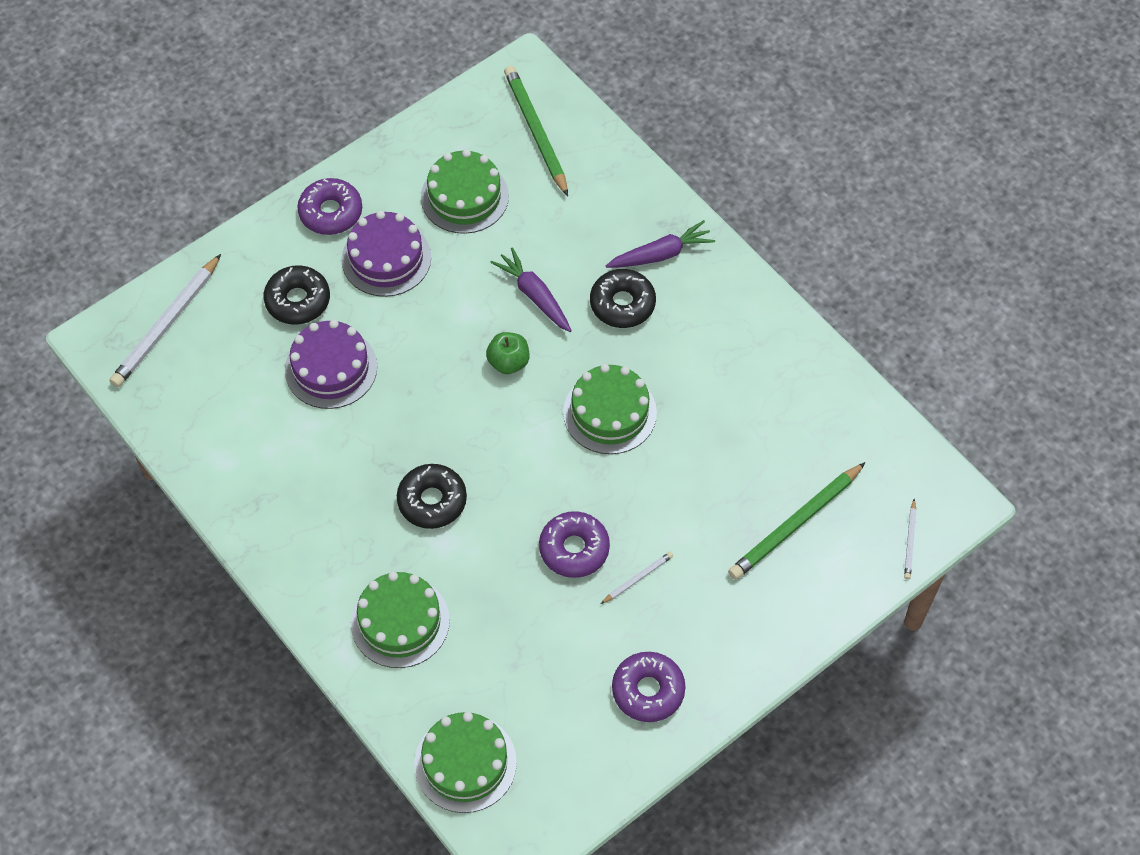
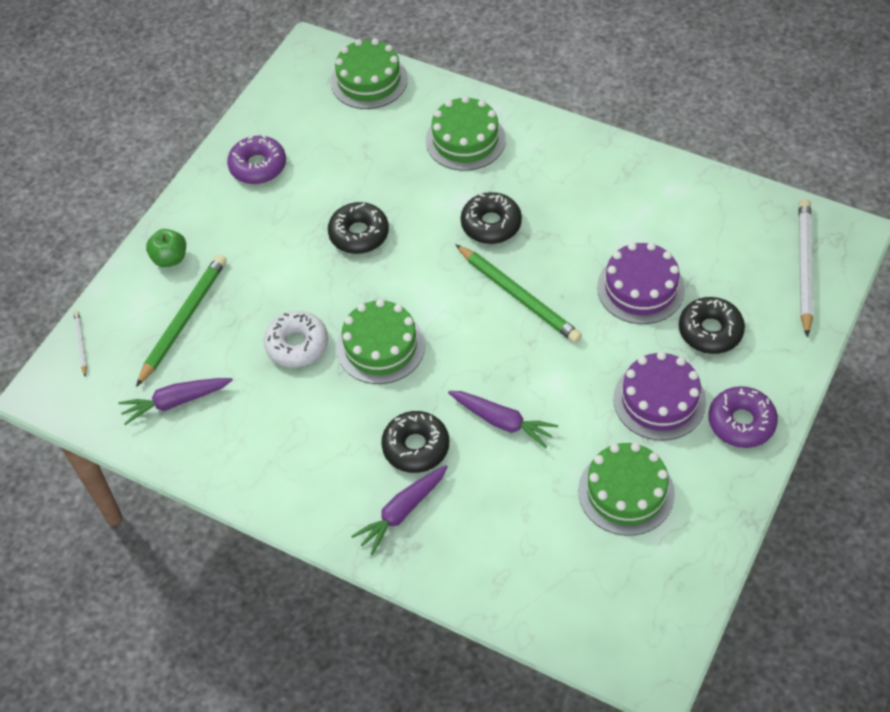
camera: 160 degrees right, 5 degrees down
(508, 362) = (491, 353): green apple -> green apple (170, 258)
(536, 132) = (597, 596): green pencil -> green pencil (518, 296)
(574, 549) = (359, 234): purple donut -> black donut
(638, 578) = (298, 233): white pencil -> none
(690, 448) = (297, 344): none -> white donut
(830, 437) = (176, 402): none -> purple carrot

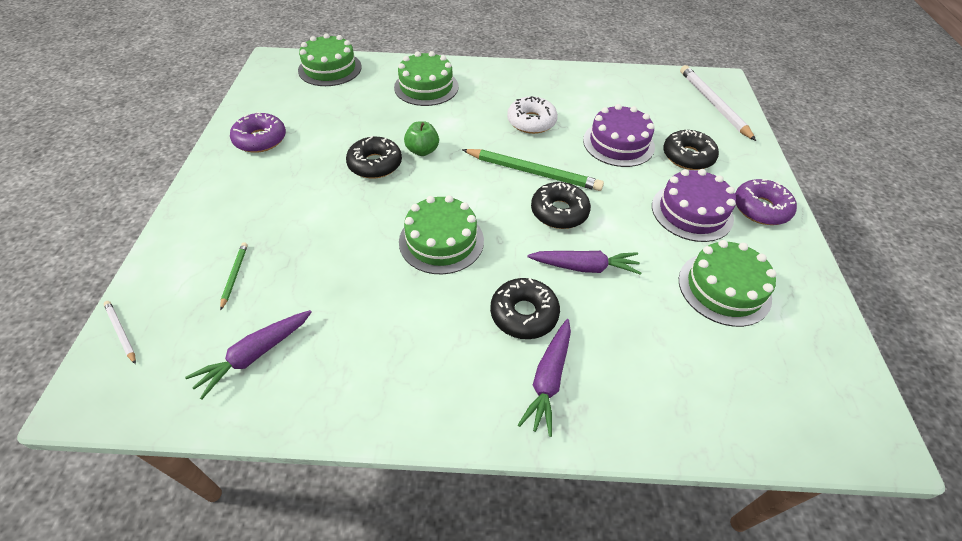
camera: 30 degrees left, 5 degrees down
(170, 258) = (200, 227): green apple -> green apple (422, 151)
(183, 320) = (234, 275): green pencil -> green pencil, size x0.47
(297, 344) = (362, 262): white donut -> white donut (531, 122)
(491, 224) = (479, 132): black donut -> black donut (559, 212)

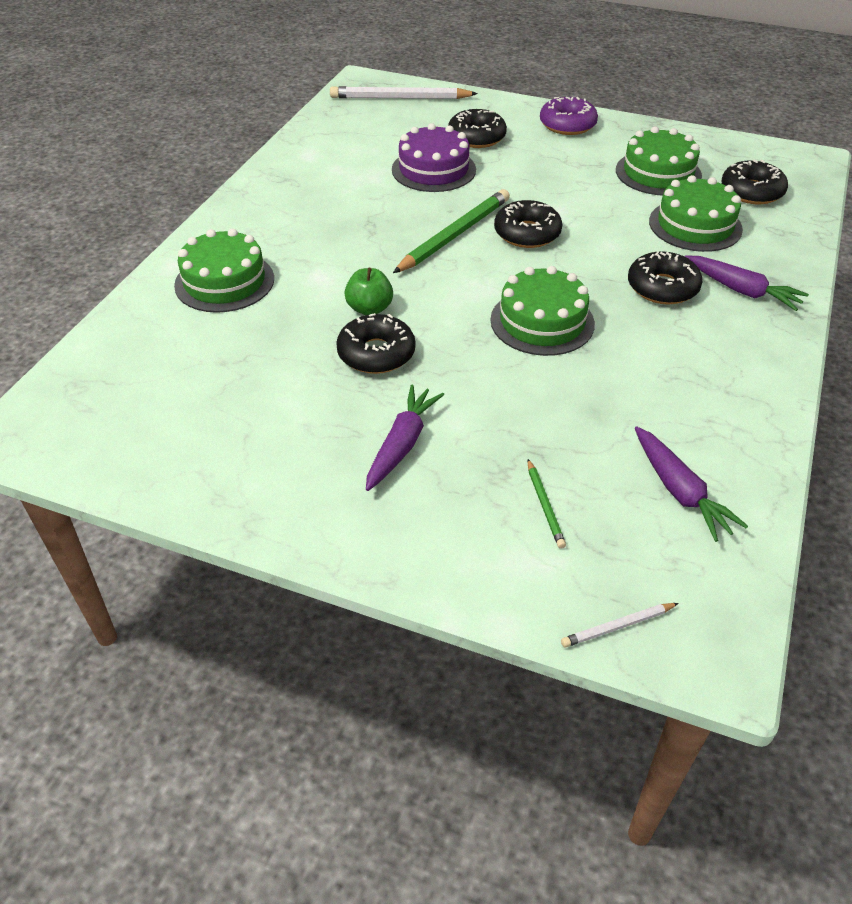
camera: 70 degrees left, 5 degrees down
(234, 275) = (544, 505): green pencil -> green pencil turned 120 degrees counterclockwise
(260, 139) = (251, 465): purple donut -> none
(330, 68) = (98, 370): green cake -> green cake (695, 225)
(531, 122) = (360, 215): white donut -> none
(584, 267) = (611, 237): purple carrot -> purple carrot (402, 444)
(692, 212) = (558, 159): purple cake -> none
(747, 376) = (751, 191): none -> black donut

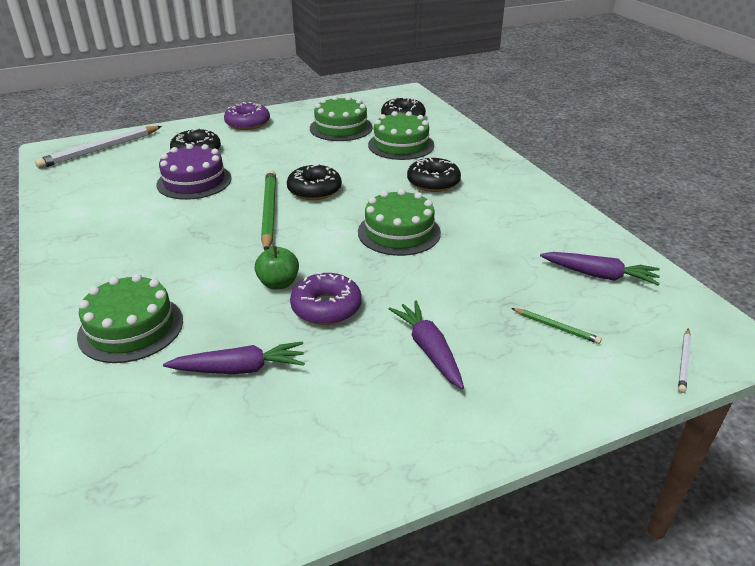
camera: 45 degrees left, 10 degrees down
(376, 353) = (326, 307): black donut -> purple donut
(741, 290) = (472, 165): purple carrot -> purple carrot (240, 369)

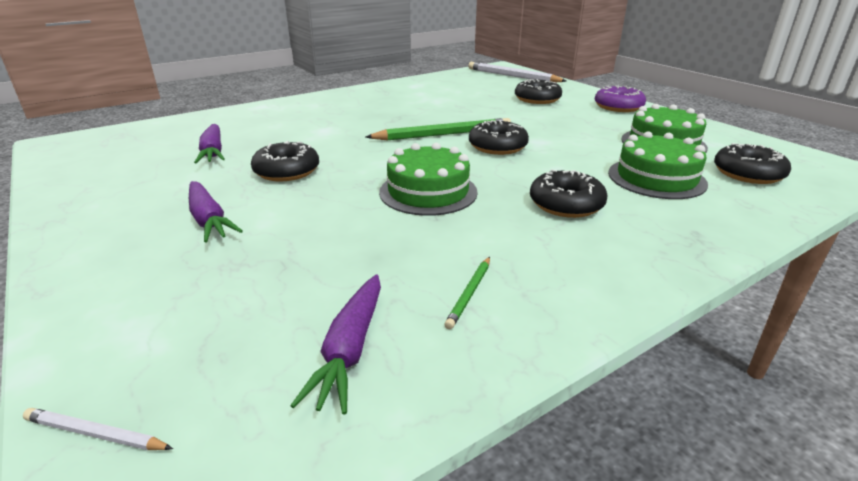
camera: 80 degrees right, 5 degrees down
(131, 328) = (271, 118): green cake -> none
(194, 181) = (482, 105): purple cake -> none
(278, 283) = (324, 151): green apple -> none
(326, 307) = (287, 171): purple donut -> black donut
(429, 350) = (209, 220): purple carrot -> purple carrot turned 90 degrees clockwise
(556, 327) = (224, 301): green pencil -> green pencil (469, 293)

